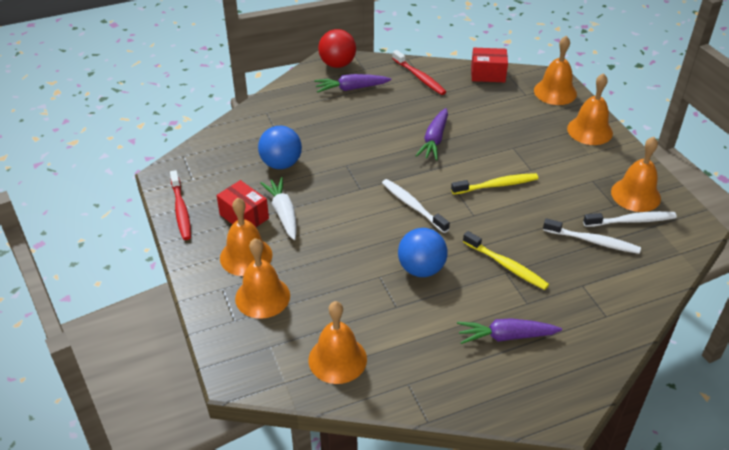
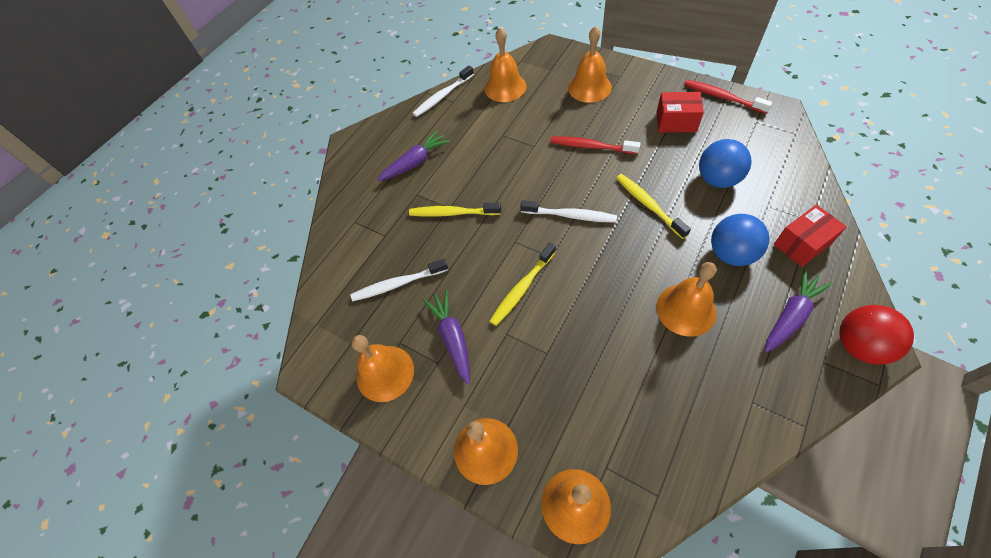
camera: 150 degrees right, 15 degrees up
(246, 256) = (634, 100): orange bell -> orange bell (686, 309)
(283, 213) = (654, 143): white carrot -> none
(349, 178) = (648, 205): none -> yellow toothbrush
(419, 77) = (750, 398): red toothbrush -> red toothbrush (591, 147)
(421, 269) = (511, 169): blue ball -> blue ball (731, 254)
(434, 140) = (629, 304): purple carrot -> purple carrot (452, 338)
(488, 74) = (685, 476): red box -> red box (802, 244)
(631, 221) = (374, 333): white toothbrush -> white toothbrush (442, 96)

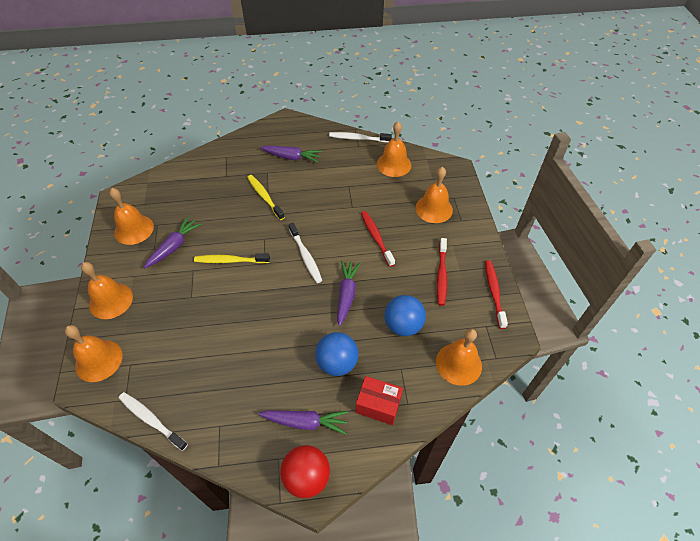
camera: 45 degrees right, 5 degrees down
(398, 284) = (195, 201): white toothbrush -> white toothbrush (151, 420)
(648, 205) = (346, 295): yellow toothbrush -> purple carrot
(676, 122) = (441, 275): red box -> red toothbrush
(686, 309) = (270, 356): orange bell -> orange bell (458, 363)

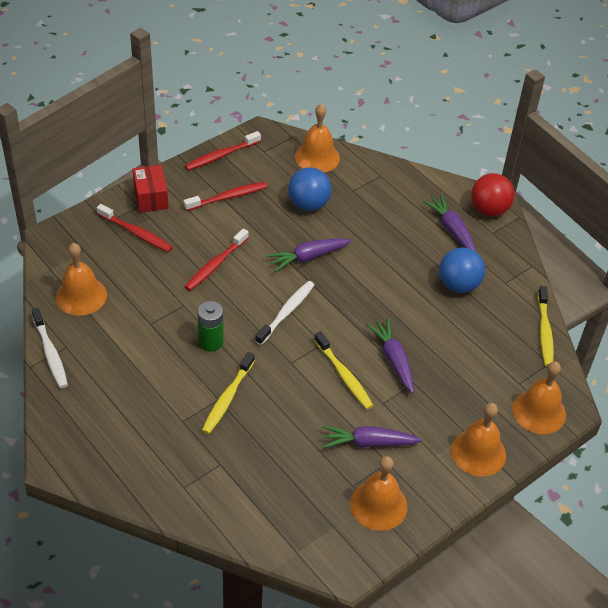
camera: 125 degrees left, 5 degrees down
(151, 420) = (544, 331): white toothbrush -> yellow toothbrush
(291, 157) = (136, 408): purple carrot -> purple carrot (393, 359)
(312, 207) = (211, 342): none -> green battery
(337, 363) = (384, 233): blue ball -> blue ball (458, 285)
(378, 405) = (397, 192): red box -> red box (151, 197)
(434, 209) = (136, 233): orange bell -> red toothbrush

